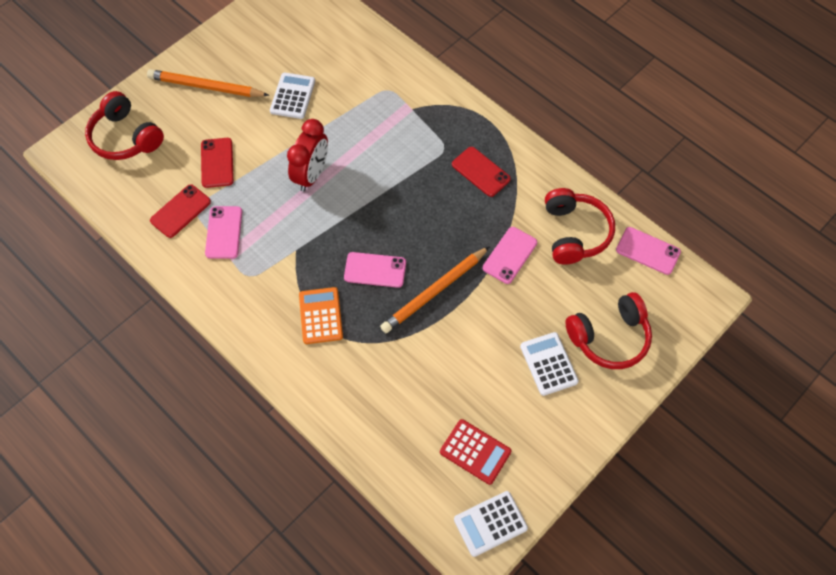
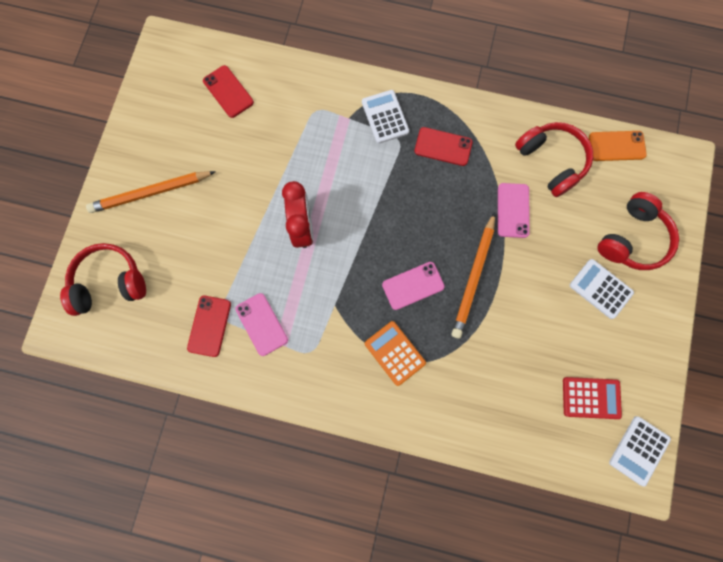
camera: 30 degrees left, 15 degrees up
(125, 137) = (109, 282): red headphones -> red headphones turned 150 degrees clockwise
(217, 163) = (211, 261): red phone -> red phone (228, 92)
(293, 96) = (236, 160): white calculator -> white calculator (385, 117)
(648, 251) = (616, 146): pink phone -> orange phone

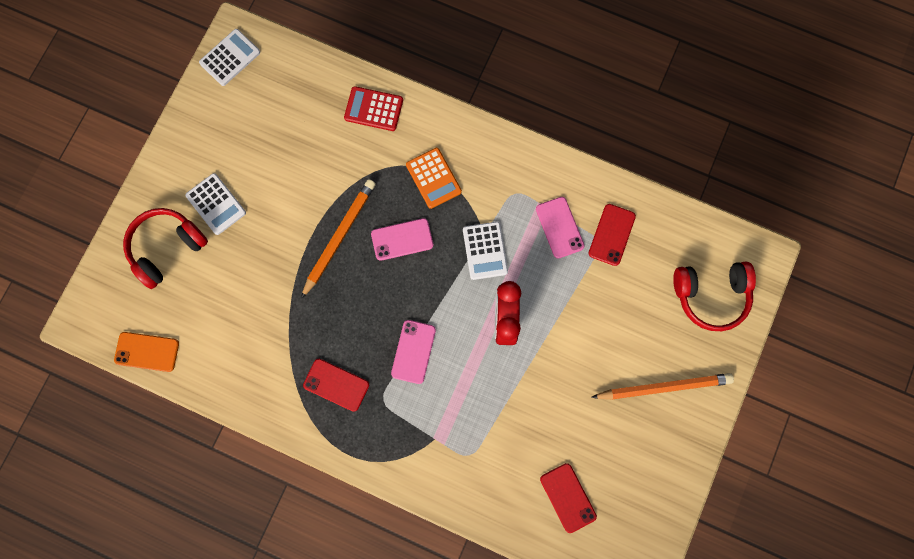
camera: 170 degrees left, 0 degrees up
(385, 117) = (393, 432): white calculator -> white calculator (485, 251)
(513, 210) = (280, 299): pink phone -> pink phone (413, 351)
(551, 161) = (223, 346): red headphones -> none
(591, 397) = (258, 108): red calculator -> red calculator (373, 109)

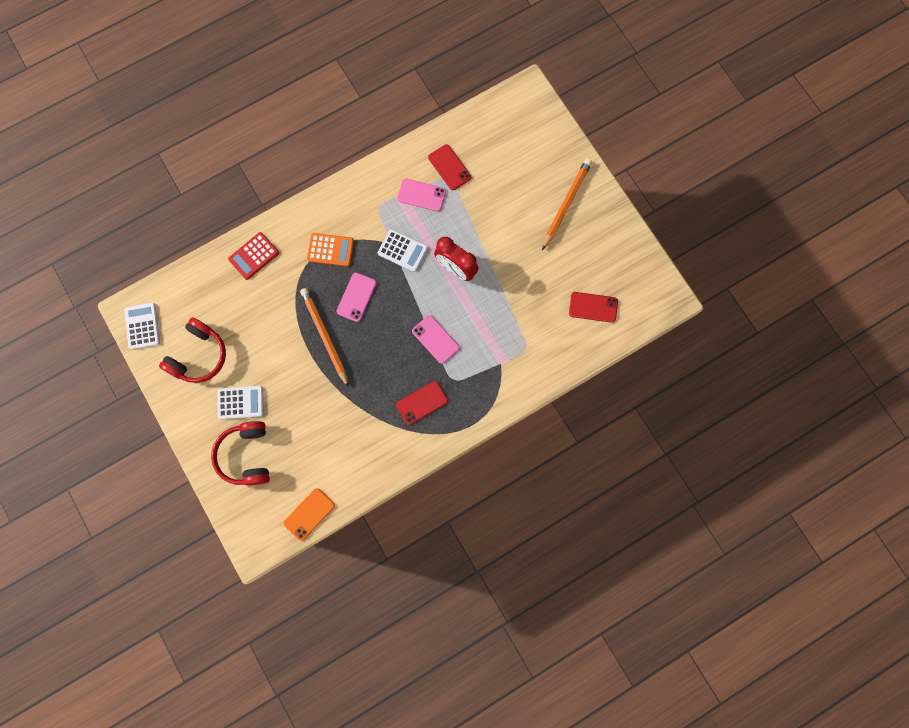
camera: 55 degrees left, 0 degrees up
(711, 295) = (530, 137): red headphones -> red headphones (199, 356)

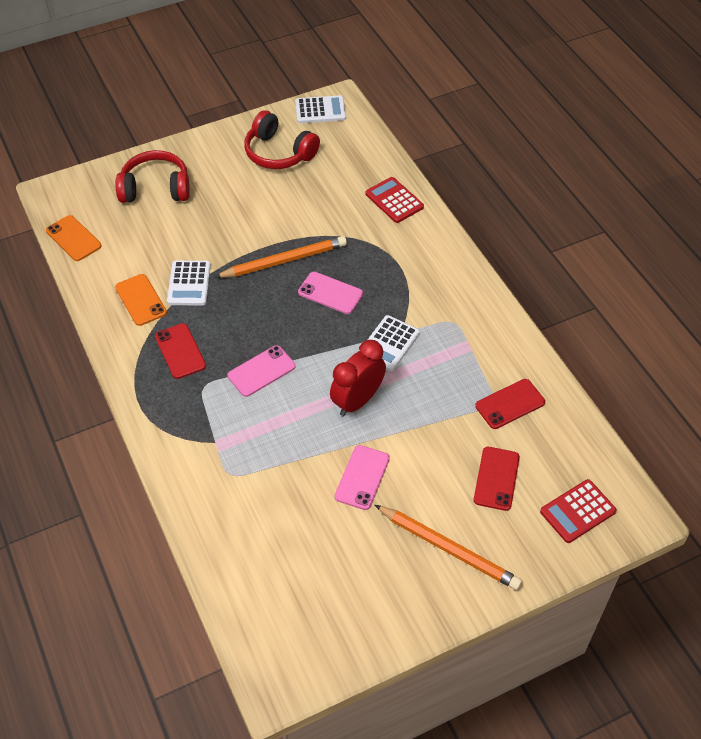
camera: 95 degrees right, 25 degrees down
(240, 402) = (217, 185): white calculator -> white calculator (189, 283)
(330, 250) = (396, 271): orange calculator -> none
(373, 443) = (140, 300): none -> orange phone
(421, 195) = (468, 369): pink phone -> pink phone (362, 477)
(530, 127) = (577, 511): none -> red calculator
(593, 307) = (279, 568): red phone -> red phone (496, 478)

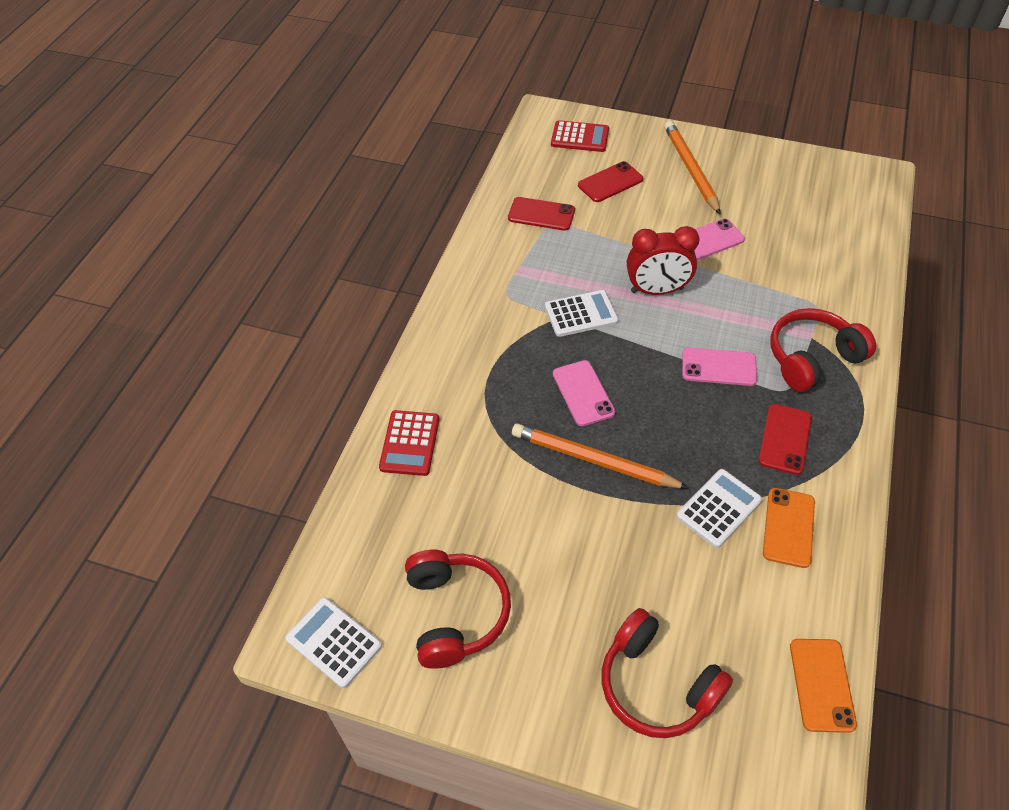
camera: 135 degrees left, 0 degrees up
(203, 424) = (812, 358): none -> red headphones

